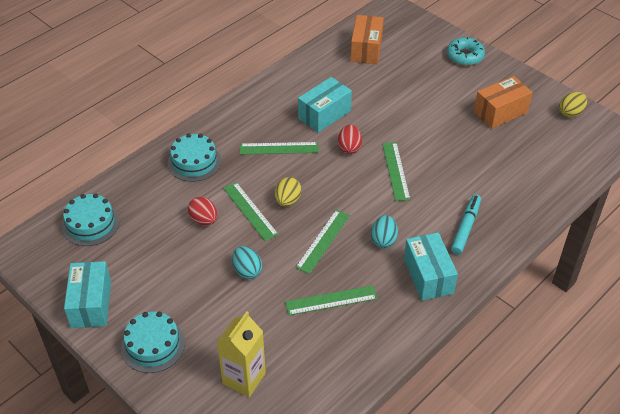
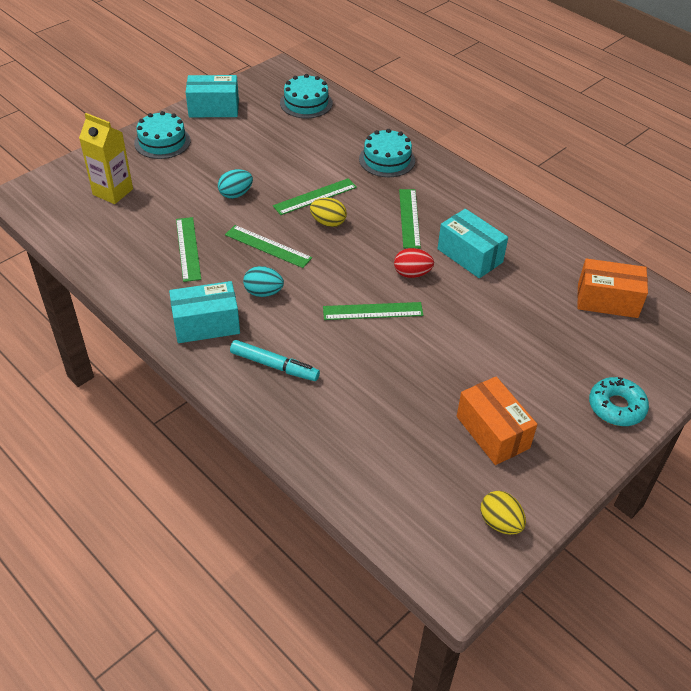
camera: 90 degrees right, 0 degrees up
(204, 220) = (305, 167): red egg -> none

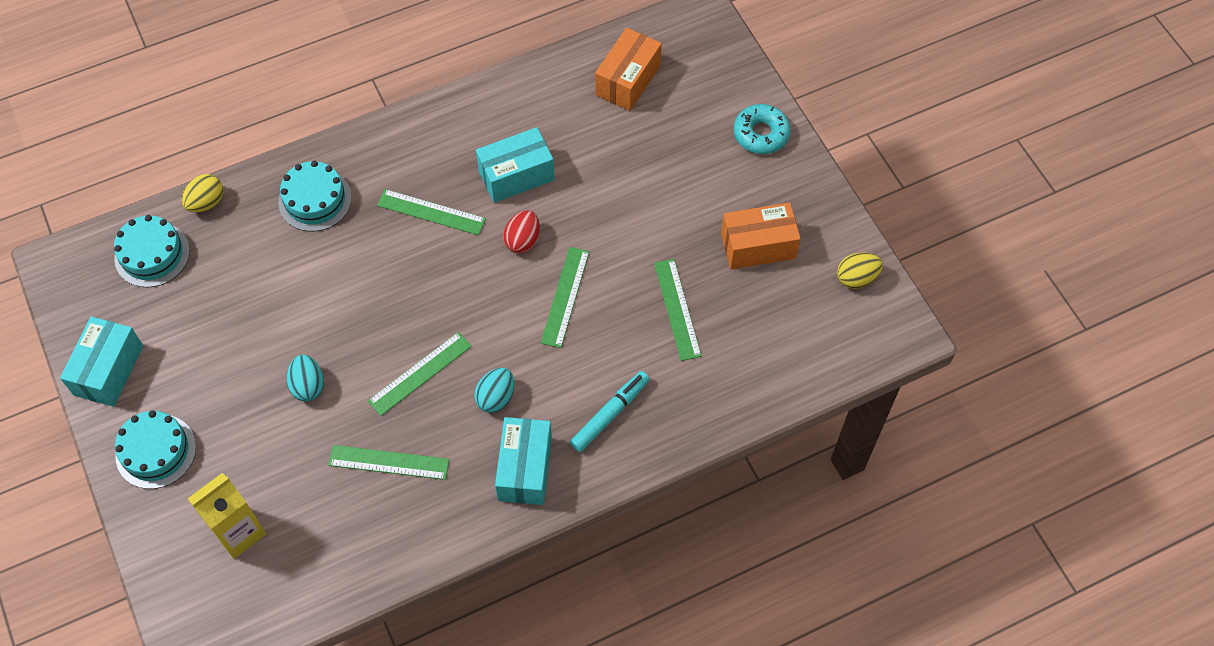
camera: 70 degrees left, 15 degrees up
(315, 196) = (351, 298): green ruler -> green ruler (677, 309)
(328, 223) = (404, 298): yellow egg -> yellow egg (206, 202)

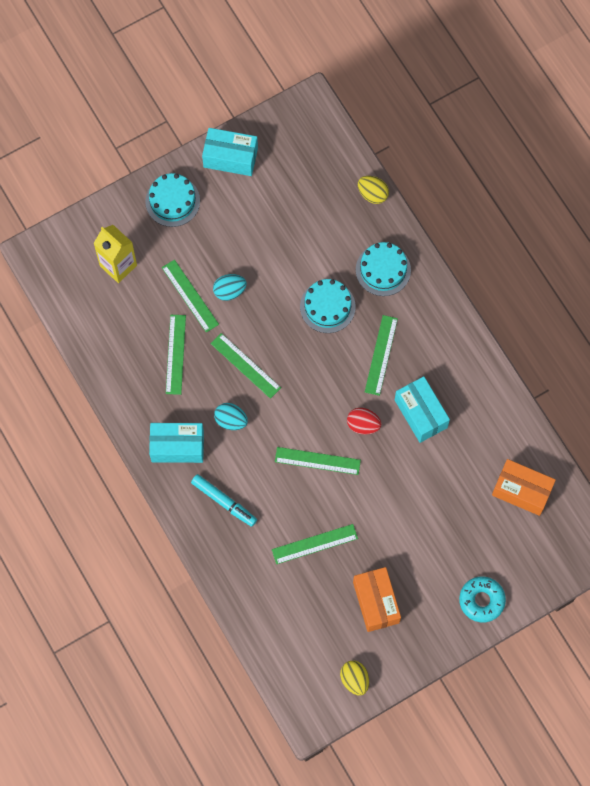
camera: 85 degrees right, 10 degrees up
(152, 254) = (325, 166): turquoise cake -> turquoise cake (327, 306)
(305, 437) = (190, 296): none -> green ruler

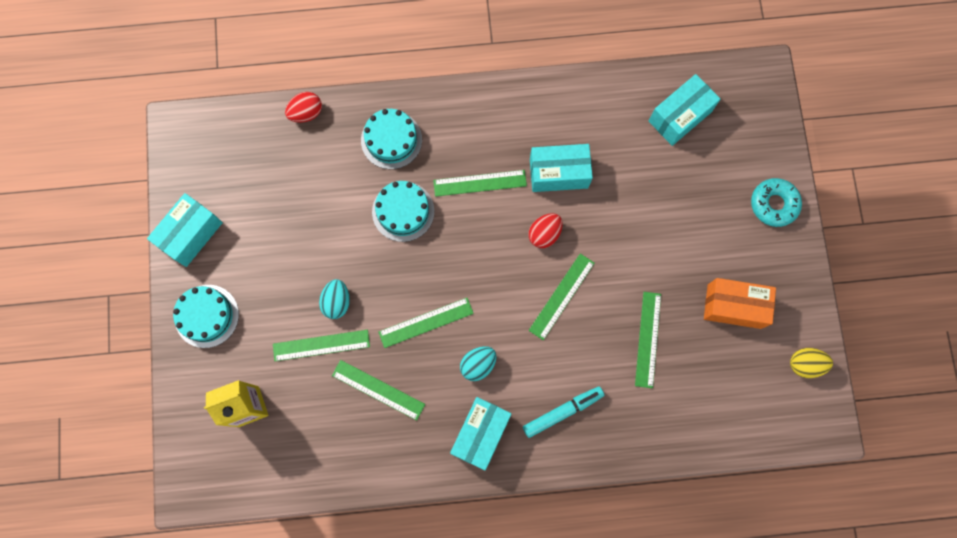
camera: 65 degrees left, 5 degrees up
(372, 194) = (306, 113): yellow egg -> red egg
(381, 355) = (480, 183): green ruler -> green ruler turned 45 degrees counterclockwise
(521, 491) = (680, 116): orange box -> turquoise box

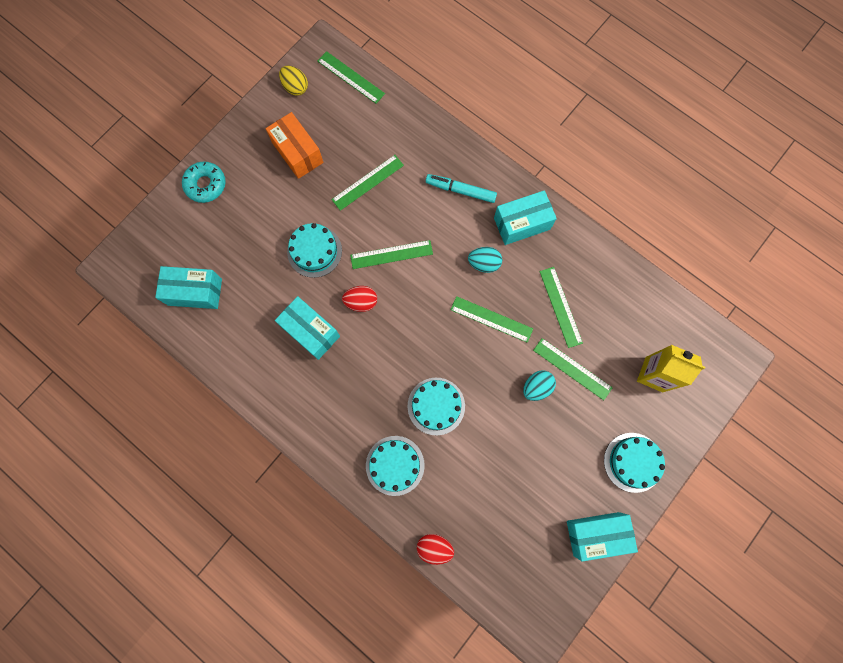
camera: 135 degrees left, 0 degrees up
(480, 183) = (367, 375): green ruler -> green ruler (351, 77)
(626, 237) = (314, 251): none -> turquoise cake

